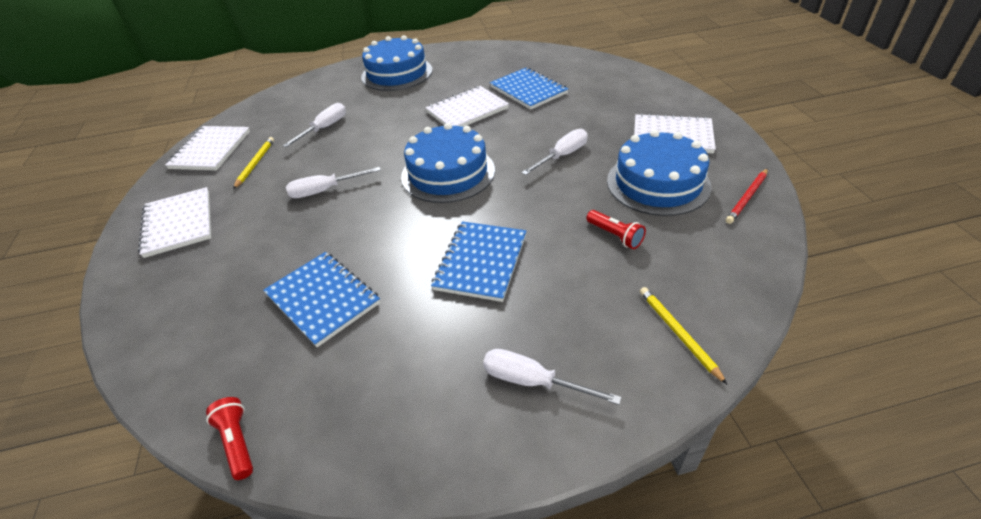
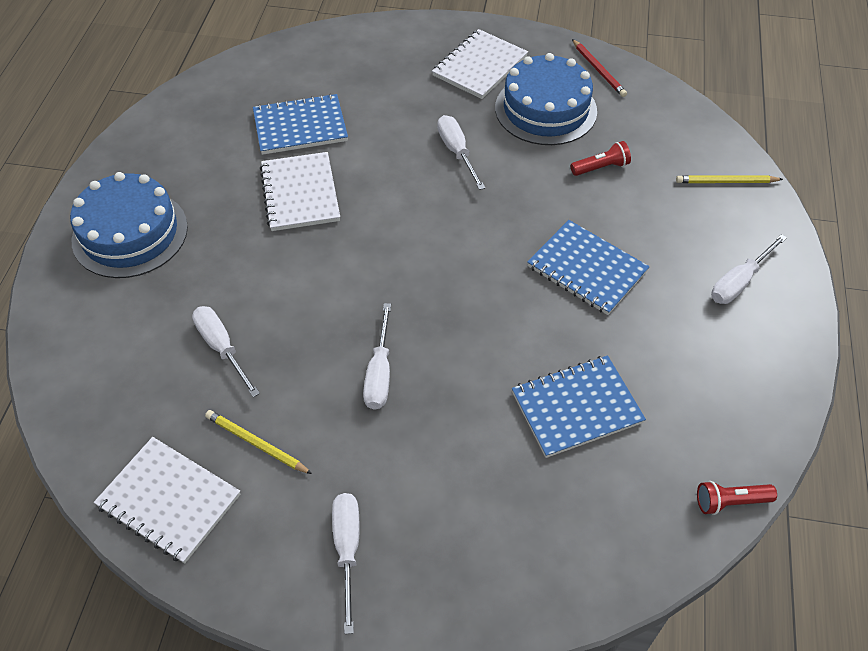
camera: 70 degrees left, 10 degrees up
(178, 223) = (347, 550): white notebook -> white screwdriver
(448, 173) = (423, 250): blue cake -> none

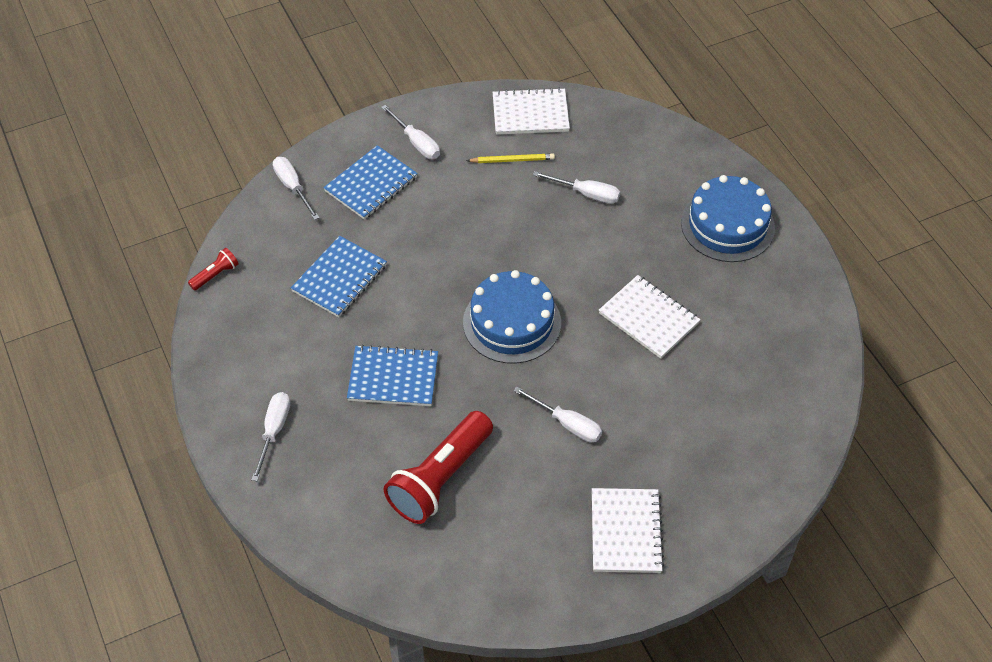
camera: 145 degrees right, 0 degrees up
(300, 127) = (710, 374): blue notebook -> blue notebook (371, 184)
(379, 373) = (477, 232): white screwdriver -> white screwdriver (293, 187)
(545, 109) = (529, 515): blue cake -> blue cake (512, 322)
(598, 70) = (515, 597): red pencil -> none
(601, 167) = (440, 478): red flashlight -> red flashlight, size x2.27
(726, 182) = (327, 525): yellow pencil -> none

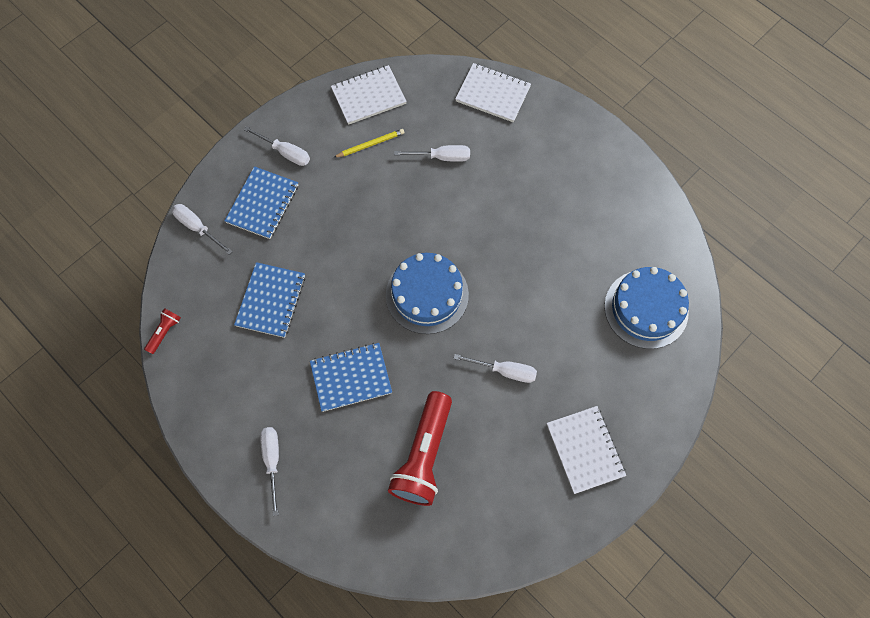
camera: 20 degrees left, 15 degrees up
(648, 318) = (532, 254): white notebook -> white notebook (493, 94)
(727, 225) = (562, 150): blue cake -> blue cake (646, 309)

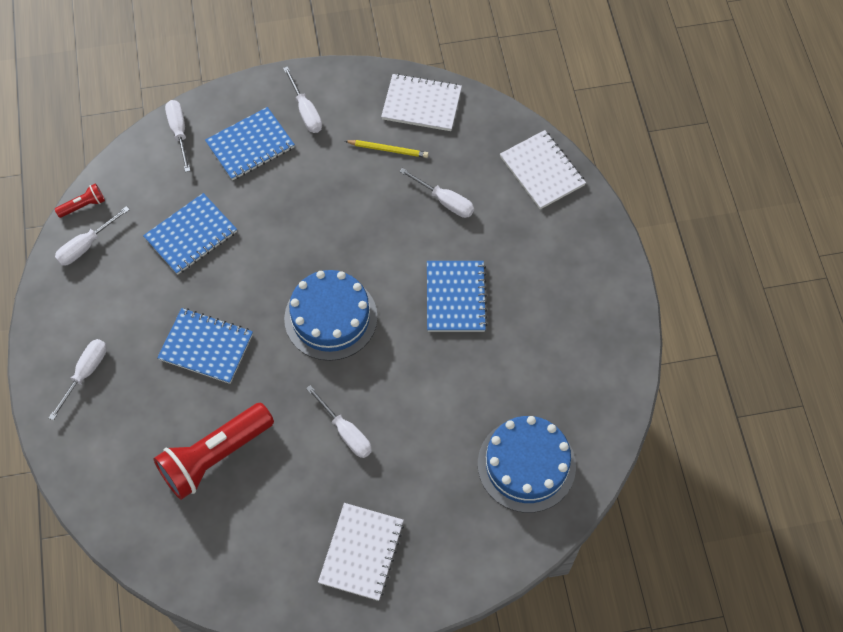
camera: 35 degrees right, 5 degrees down
(192, 362) = (86, 245): none -> white screwdriver
(504, 222) = (455, 297): none -> blue notebook

